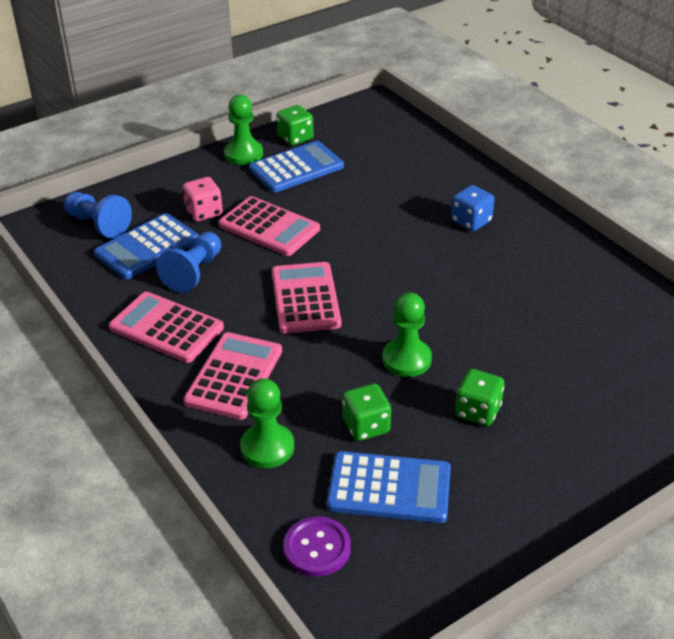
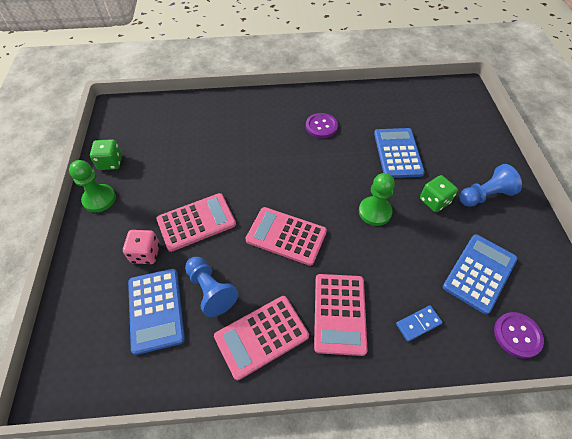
camera: 60 degrees left, 15 degrees up
(98, 224) = (96, 335): blue pawn -> blue pawn (484, 195)
(234, 376) = (339, 313): pink calculator -> pink calculator turned 135 degrees counterclockwise
(267, 447) = (418, 324): green pawn -> blue domino
(296, 168) = (145, 177): blue calculator -> blue calculator (398, 153)
(366, 426) = (423, 260): green dice -> none
(471, 221) = (272, 123): blue dice -> none
(511, 263) = (321, 126): none -> purple button

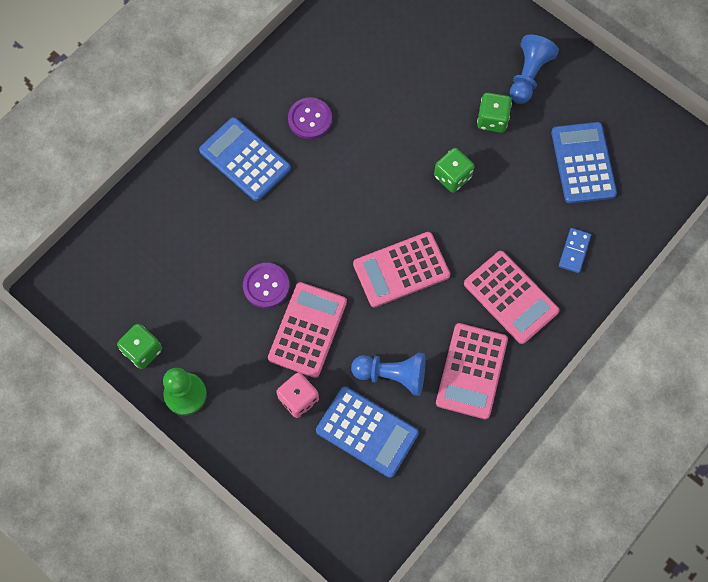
camera: 45 degrees left, 15 degrees up
(374, 212) = (452, 177): green pawn -> green dice
(398, 153) = (414, 90): blue calculator -> blue calculator (245, 159)
(517, 335) = (647, 195): purple button -> purple button (266, 286)

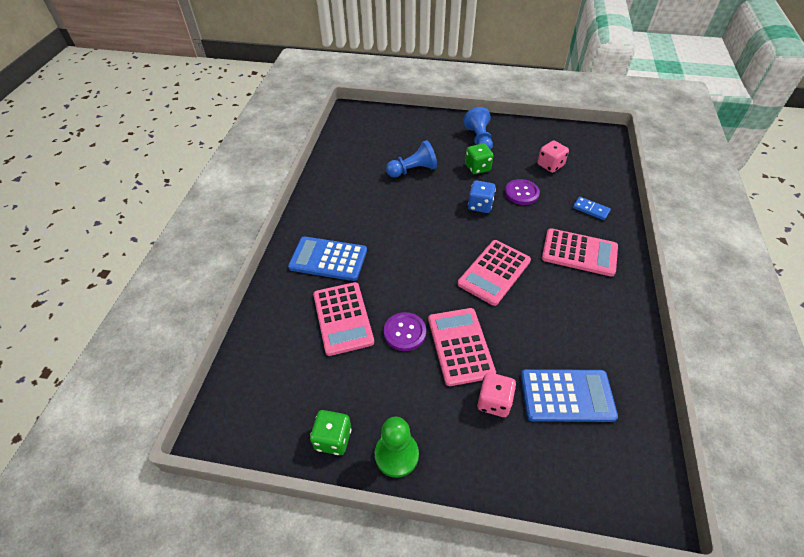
camera: 30 degrees left, 20 degrees down
(310, 119) = (359, 216): purple button -> purple button (521, 193)
(392, 375) = (548, 343): blue pawn -> blue pawn (413, 170)
(452, 177) = (480, 205): green dice -> blue dice
(471, 371) = (598, 310): pink calculator -> pink calculator (343, 318)
(574, 251) = (591, 209): blue domino -> blue domino turned 45 degrees counterclockwise
(583, 163) = (550, 165): blue calculator -> pink dice

